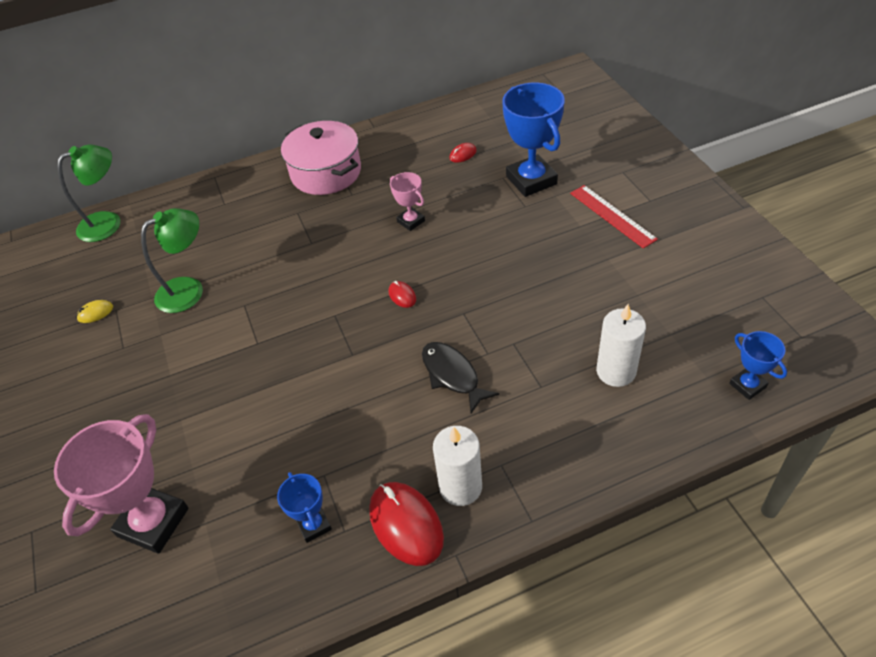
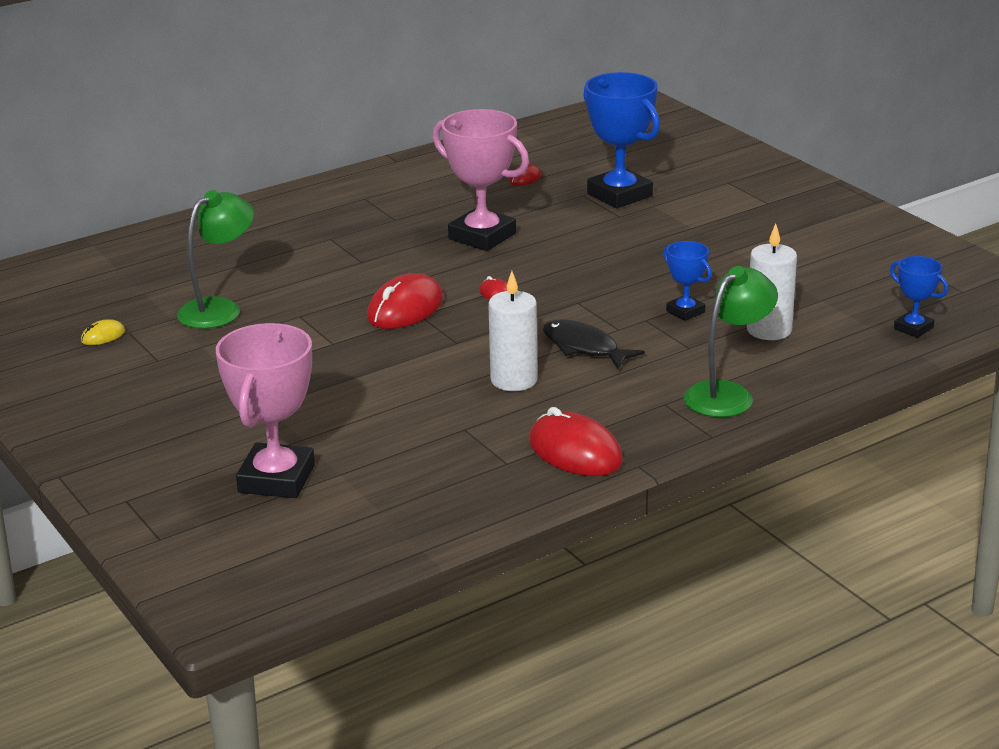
camera: 15 degrees left, 20 degrees down
(108, 222) = (72, 262): green lamp -> green lamp (727, 394)
(314, 525) = (470, 462): blue trophy -> blue trophy (685, 312)
(325, 306) = (405, 309): none -> red mouse
(326, 173) = (352, 203): pink pot -> none
(411, 221) = (482, 236): pink trophy -> pink trophy, size x1.92
(460, 487) = (625, 422): white candle -> white candle (514, 380)
(612, 215) = (727, 217): red ruler -> none

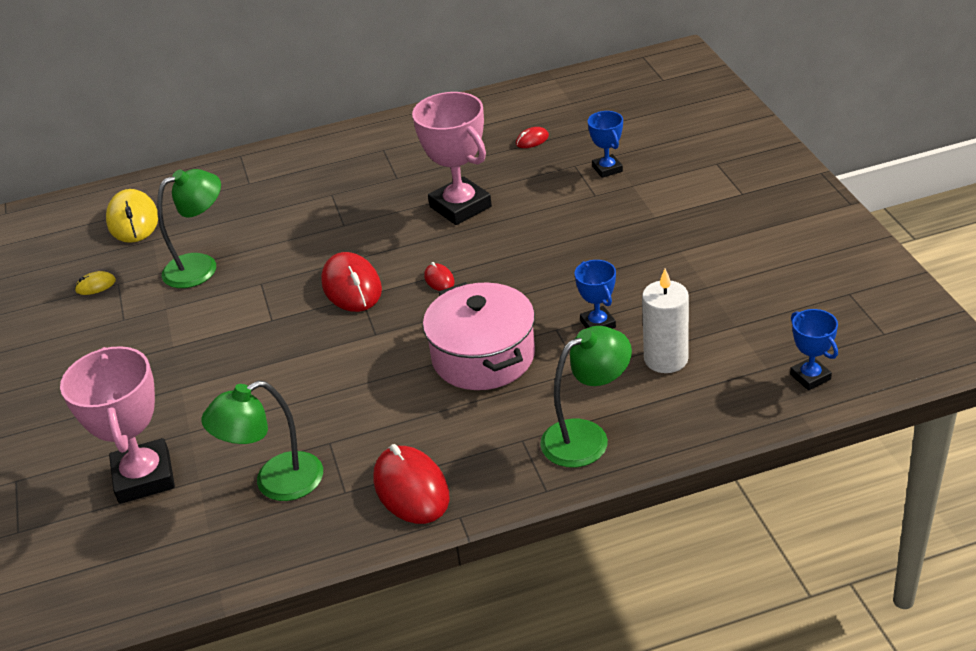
camera: 20 degrees right, 10 degrees up
(108, 279) = (133, 220): none -> yellow mouse
(276, 479) = (144, 477): pink trophy -> pink trophy turned 45 degrees counterclockwise
(405, 309) = (352, 286): red mouse -> red mouse turned 75 degrees counterclockwise
(428, 465) = (276, 483): none -> green lamp
(514, 380) = (401, 388): white candle -> none
(584, 347) = (483, 356): black fish -> pink pot
(619, 195) = (607, 169): blue trophy -> blue trophy, size x0.52

